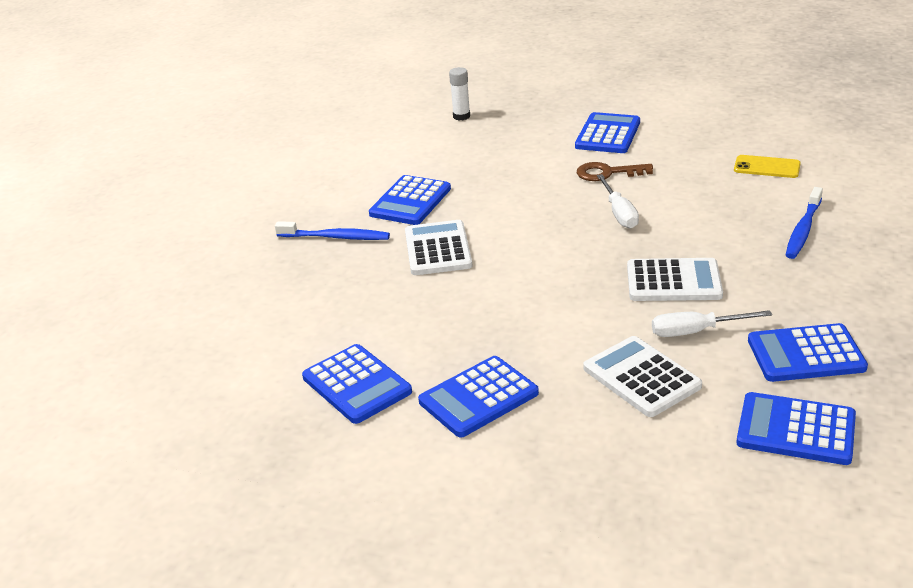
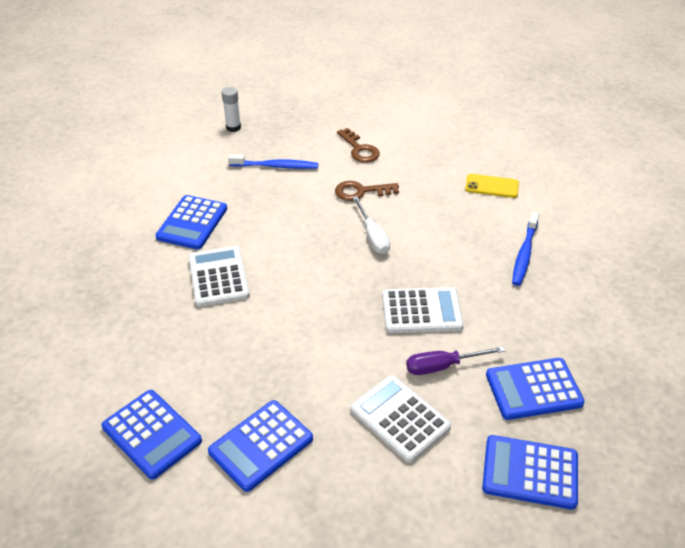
camera: 10 degrees left, 10 degrees up
(335, 237) = (127, 264): blue toothbrush -> blue toothbrush (276, 166)
(608, 134) = (359, 149): blue calculator -> brown key
(696, 331) = (443, 366): white screwdriver -> purple screwdriver

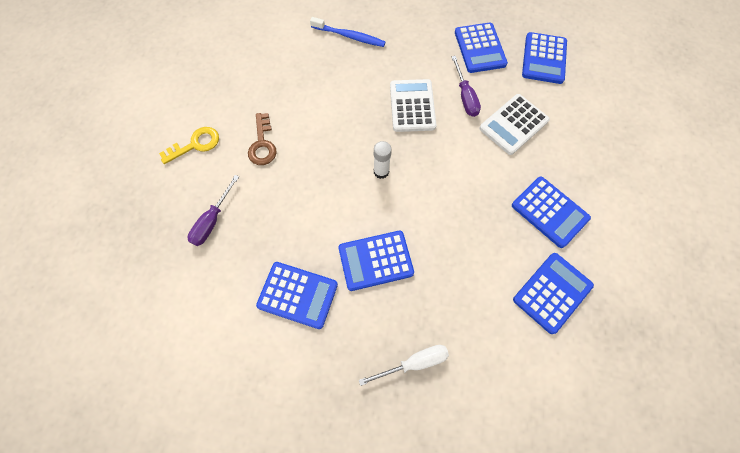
camera: 90 degrees left, 25 degrees up
(218, 277) = (375, 260): white calculator -> blue calculator
(233, 127) = (132, 270): white glue stick -> white glue stick (381, 171)
(276, 166) = (212, 220): blue toothbrush -> purple screwdriver
(359, 149) = (195, 144): brown key -> yellow key
(373, 236) = (325, 136): white screwdriver -> white screwdriver (414, 362)
(491, 186) = (265, 47): yellow phone -> none

